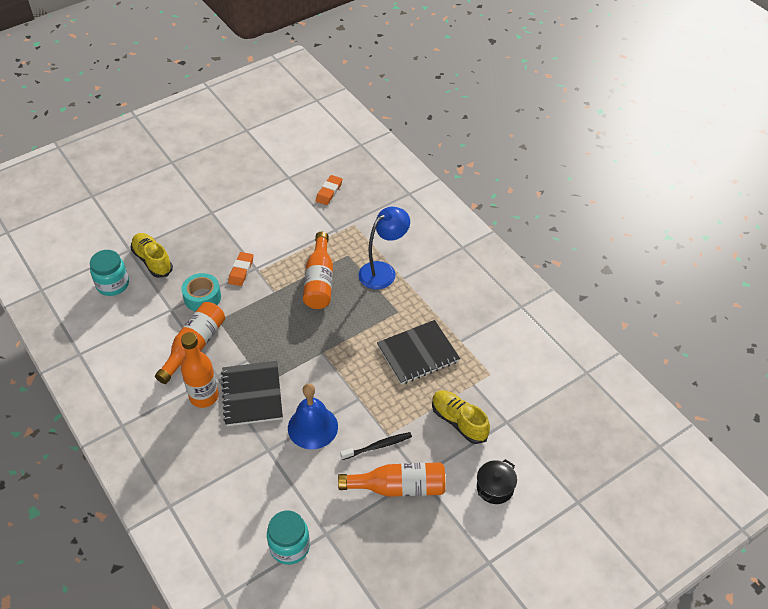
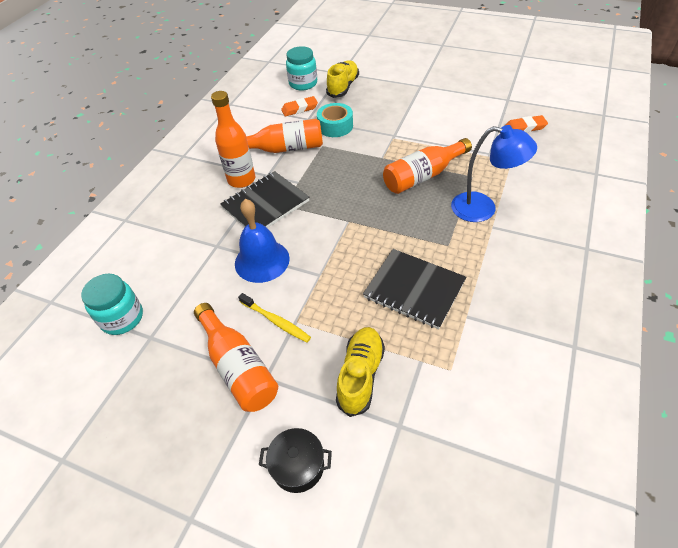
camera: 60 degrees right, 0 degrees up
(241, 271) = (382, 130): orange eraser -> orange eraser (299, 109)
(378, 446) = (276, 321): black toothbrush -> yellow toothbrush

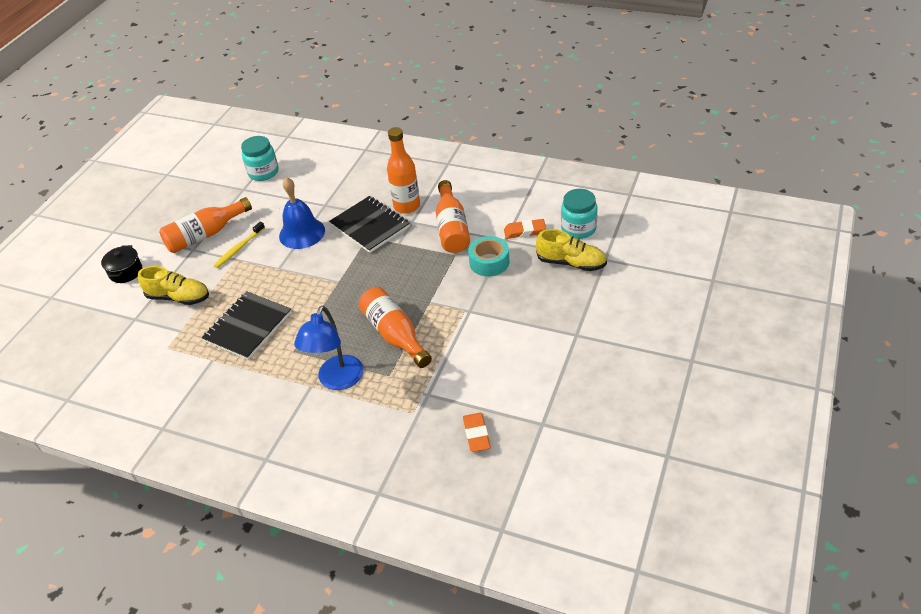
camera: 90 degrees right, 5 degrees down
(299, 109) = (524, 231): orange eraser -> orange eraser turned 75 degrees counterclockwise

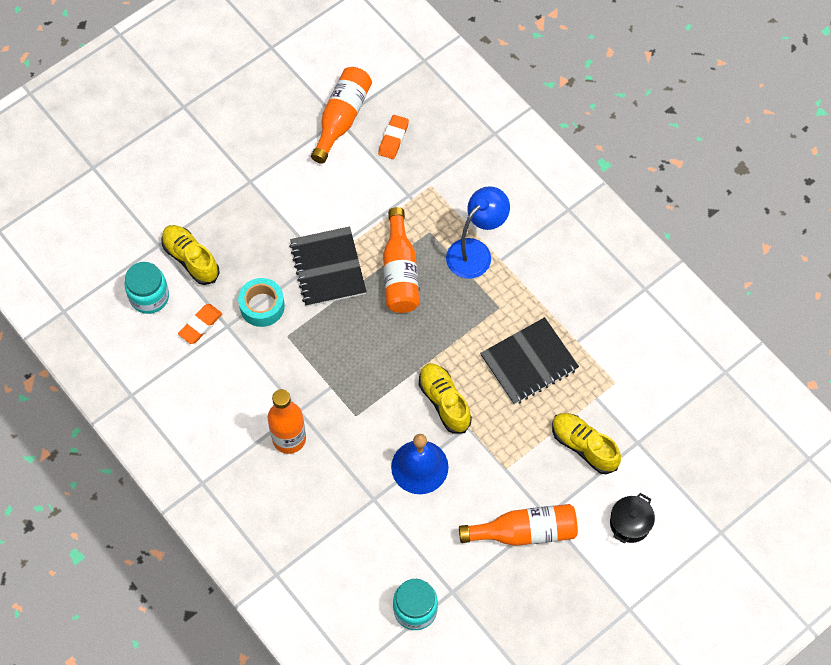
camera: 155 degrees left, 20 degrees up
(239, 248) = (496, 484): yellow toothbrush -> none
(305, 273) = (444, 402): none -> yellow shoe
(370, 226) = (344, 432): black notebook -> black notebook (328, 268)
(452, 228) = (265, 375): orange bottle -> orange bottle (342, 118)
(524, 231) = (200, 325): orange eraser -> orange eraser turned 75 degrees counterclockwise

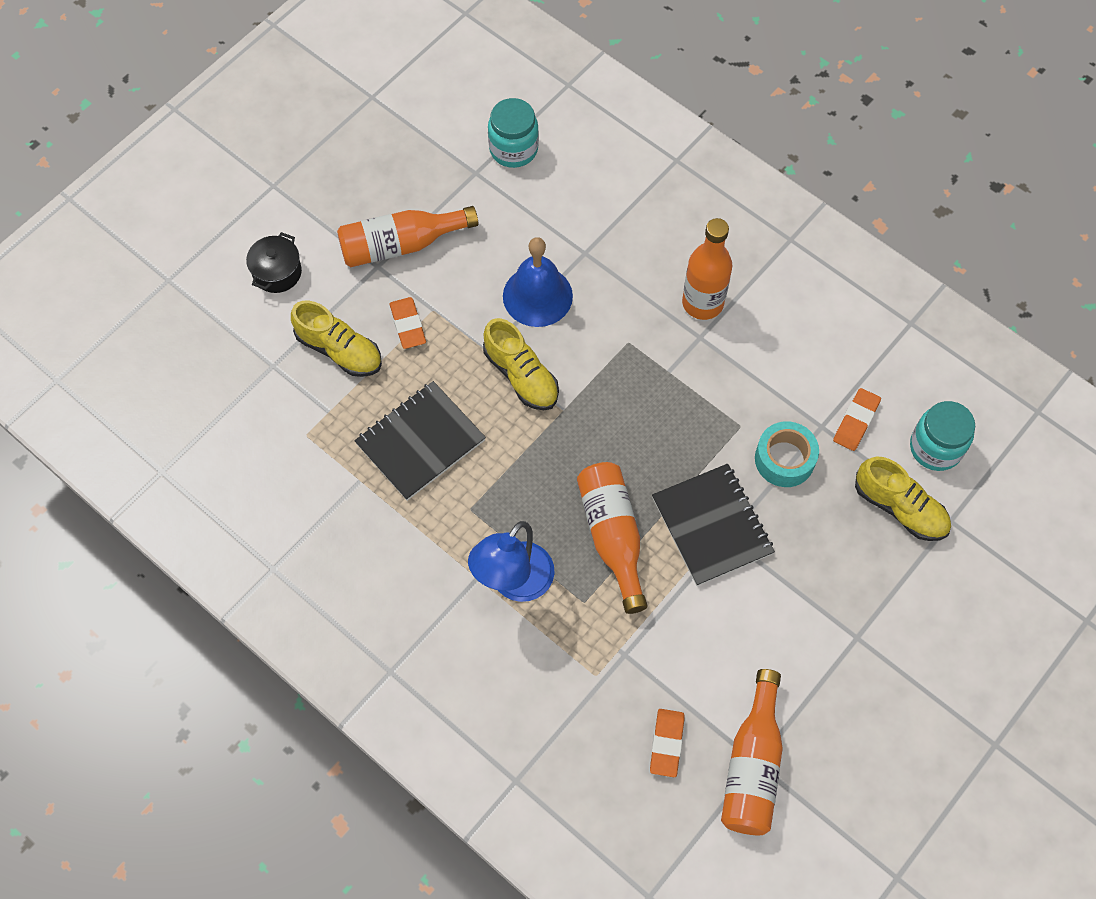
camera: 170 degrees right, 0 degrees up
(527, 458) = (408, 325): none -> orange eraser

